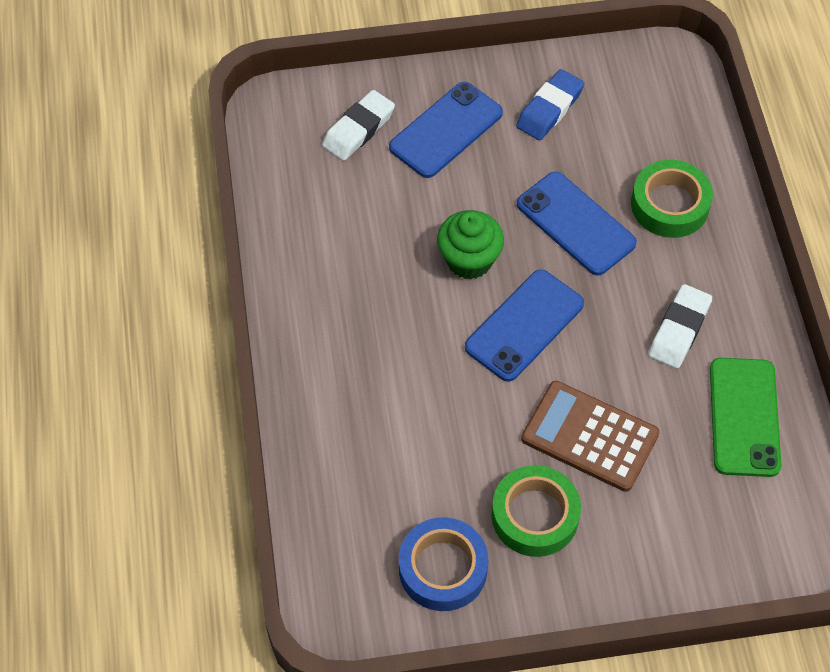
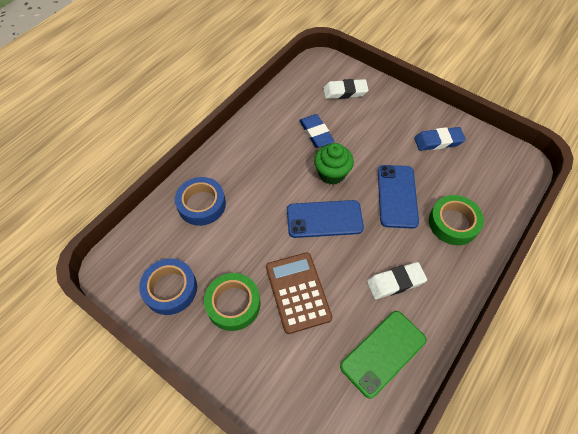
camera: 45 degrees right, 0 degrees up
(354, 440) = (201, 204): none -> blue tape
(388, 221) = (316, 133): none -> blue eraser
(446, 130) = (381, 117): blue phone -> none

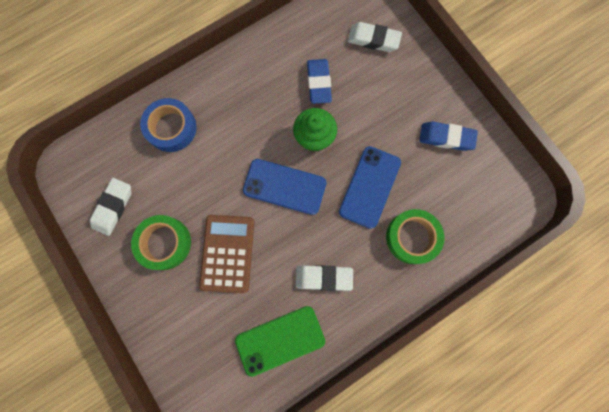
camera: 20 degrees right, 20 degrees up
(170, 289) = (113, 207): blue tape -> white eraser

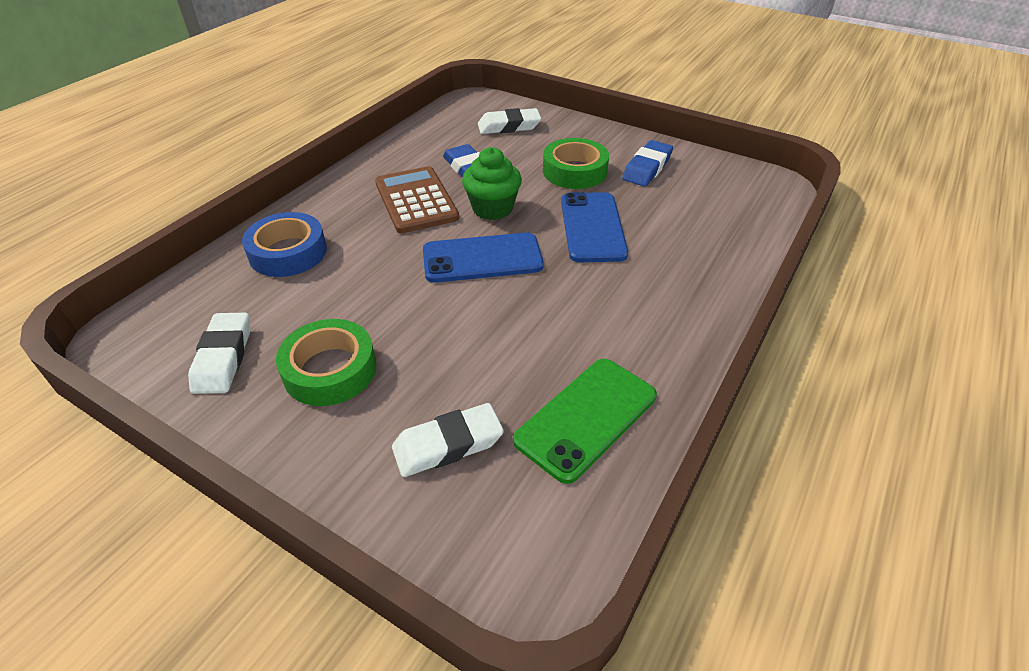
camera: 25 degrees left, 35 degrees down
(227, 253) = (440, 348): brown calculator -> brown calculator (416, 200)
(323, 277) = (599, 325): white eraser -> white eraser (448, 444)
(412, 237) = (681, 252): green tape -> green tape (574, 171)
(446, 137) = (647, 168): blue eraser -> blue eraser turned 45 degrees counterclockwise

